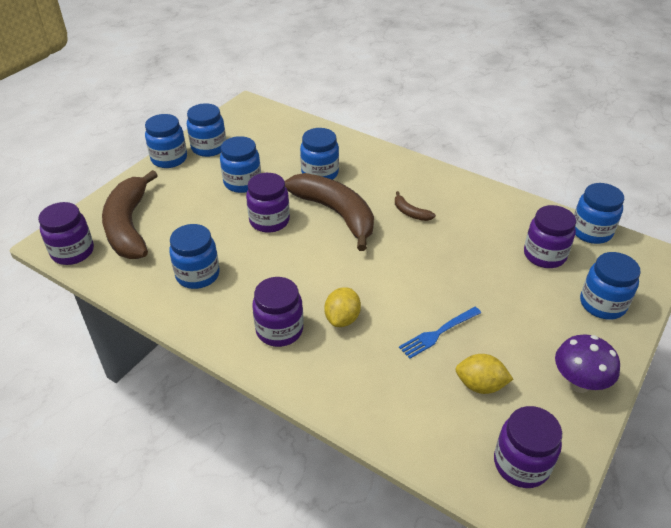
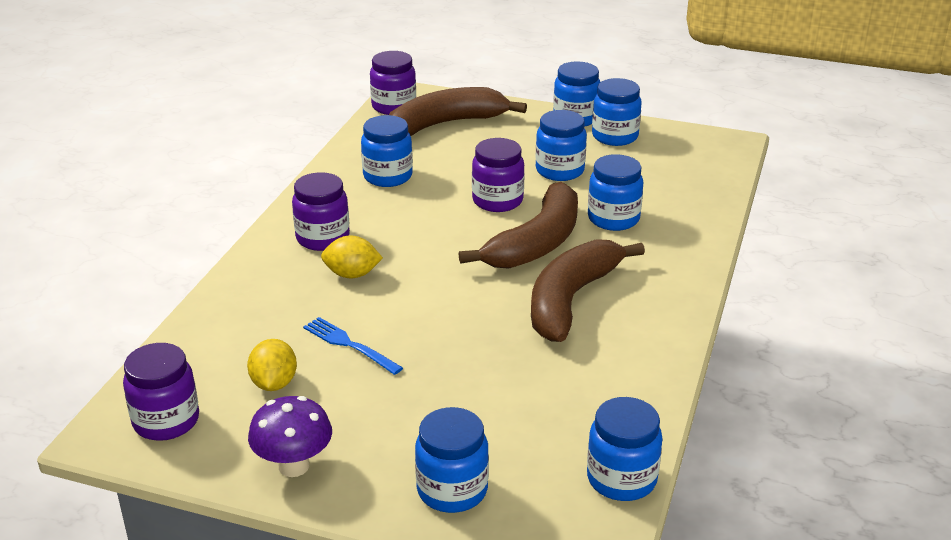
camera: 75 degrees right, 10 degrees down
(410, 213) = (571, 300): brown banana -> brown banana, size x2.42
(544, 255) = (538, 429): purple jar -> none

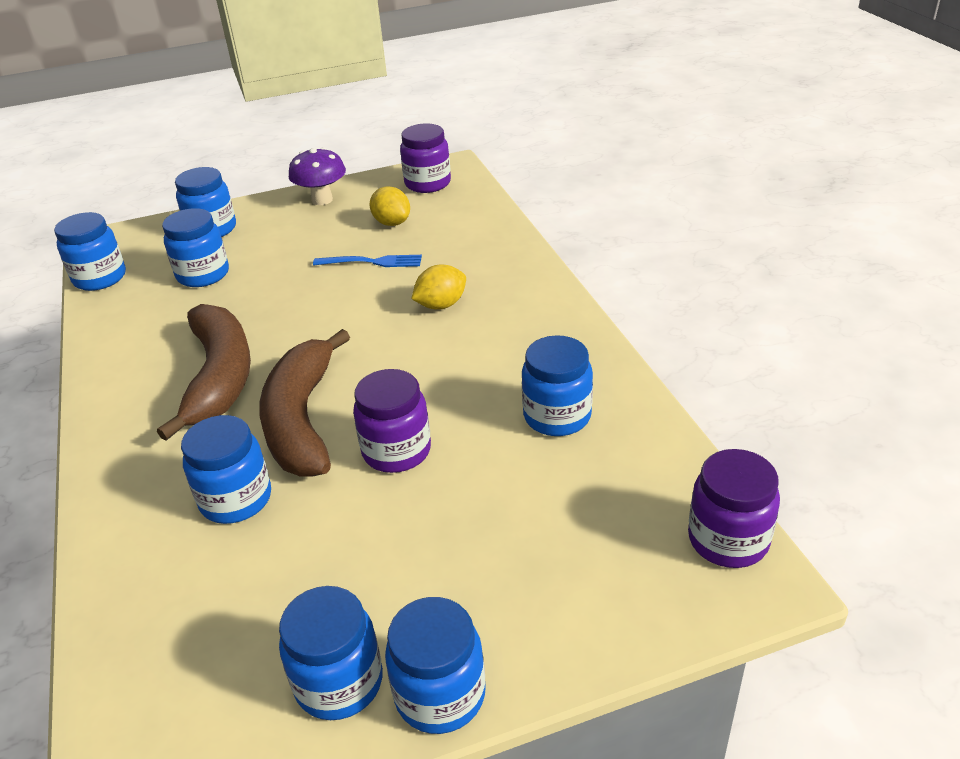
camera: 145 degrees right, 5 degrees up
(323, 238) = (513, 320): purple jar -> none
(446, 124) = (611, 548): brown banana -> none
(559, 170) = (365, 546): blue jar -> blue jar (203, 274)

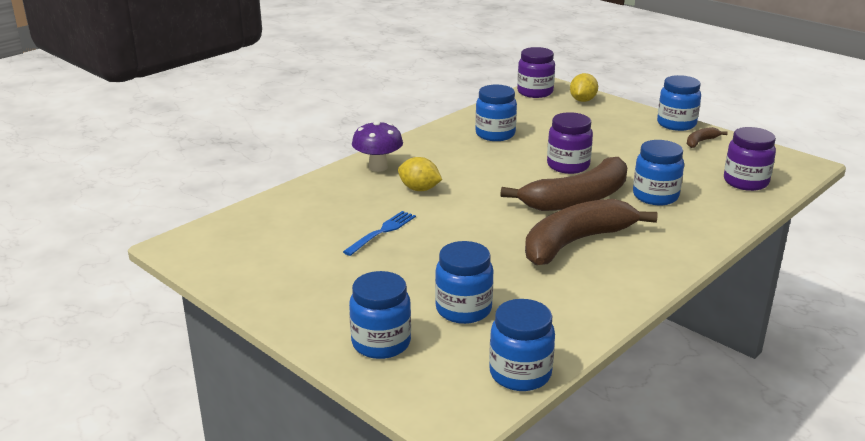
camera: 120 degrees left, 10 degrees down
(322, 200) = (282, 296): purple mushroom -> purple mushroom (378, 167)
(339, 682) = (701, 142): blue jar -> brown banana
(372, 262) = (382, 232): blue fork -> blue fork turned 60 degrees clockwise
(392, 223) = (310, 243): yellow lemon -> yellow lemon (582, 100)
(427, 183) = (222, 247): purple jar -> purple jar (745, 182)

